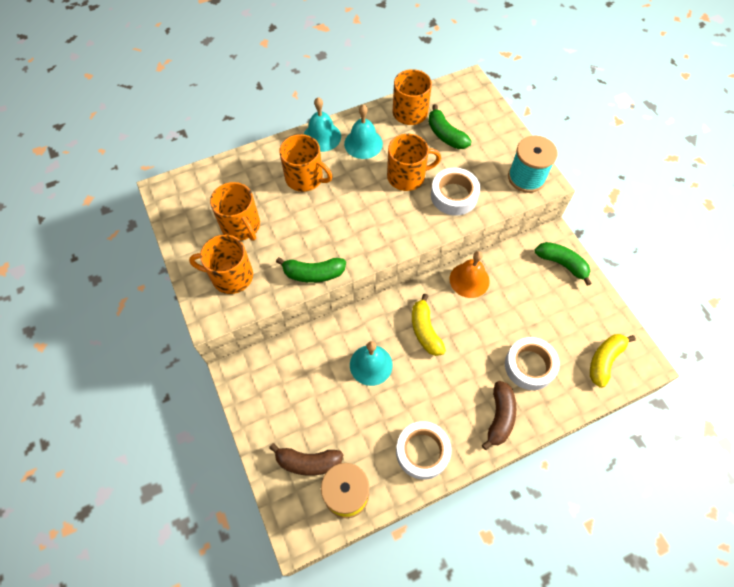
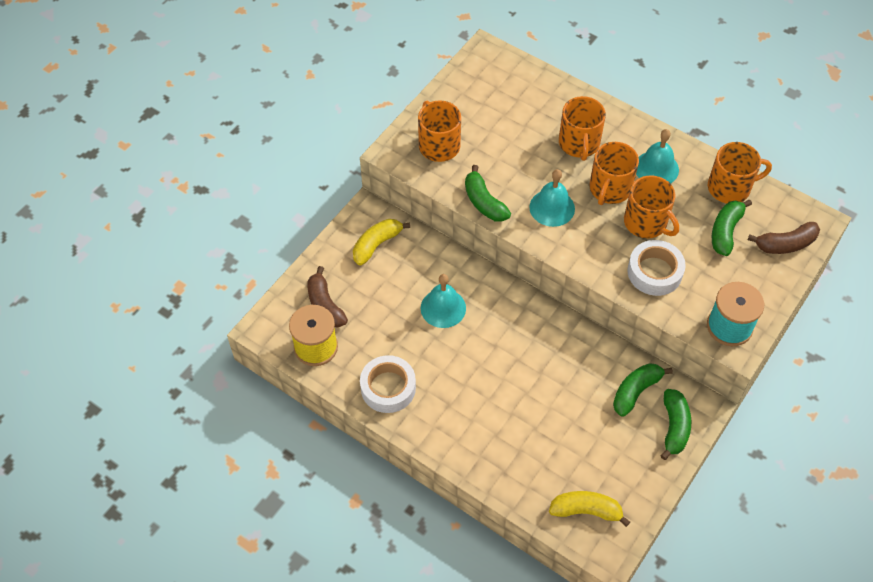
camera: 60 degrees right, 5 degrees down
(241, 226) = (492, 125): orange mug -> orange mug (609, 189)
(322, 136) = (637, 131): turquoise bell -> turquoise bell (552, 207)
(425, 330) = (507, 335): yellow banana -> yellow banana (376, 245)
(469, 280) = (591, 349): orange bell -> none
(499, 417) = (461, 437): brown banana -> brown banana (785, 244)
(520, 271) = (635, 391): none -> green banana
(529, 366) = (532, 443): white tape -> none

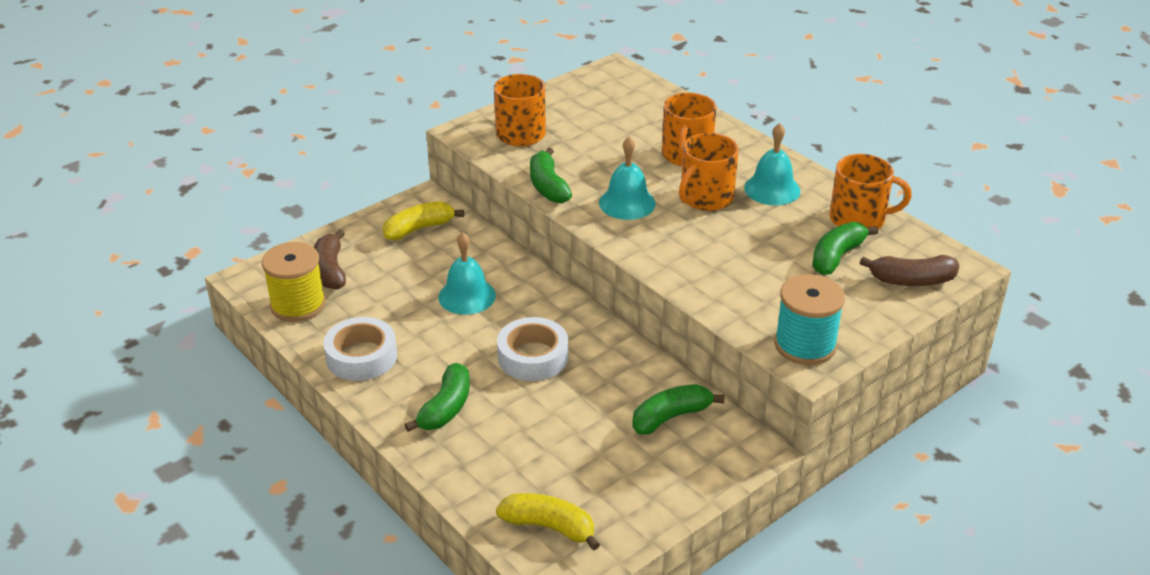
camera: 15 degrees right, 20 degrees down
(646, 222) = (738, 233): orange mug -> none
(654, 272) = (728, 278): white tape -> white tape (533, 357)
(674, 427) = (707, 463): green banana -> green banana (446, 408)

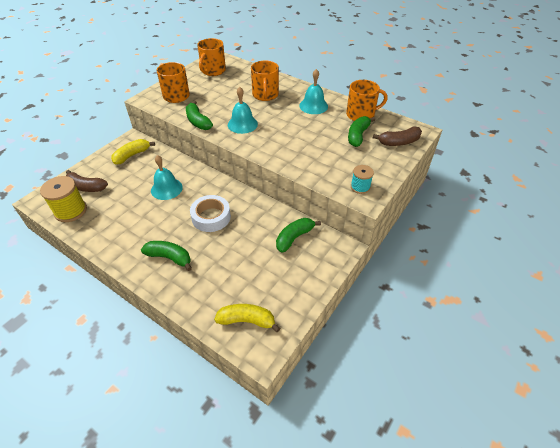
camera: 15 degrees left, 10 degrees up
(330, 270) = (86, 187): brown banana -> brown banana turned 45 degrees counterclockwise
(361, 356) = (114, 235): white tape -> none
(446, 408) = (169, 257): green banana -> green banana turned 75 degrees counterclockwise
(705, 198) = (282, 115): orange mug -> orange mug (213, 71)
(805, 345) = (360, 187): turquoise spool -> turquoise spool, size x0.58

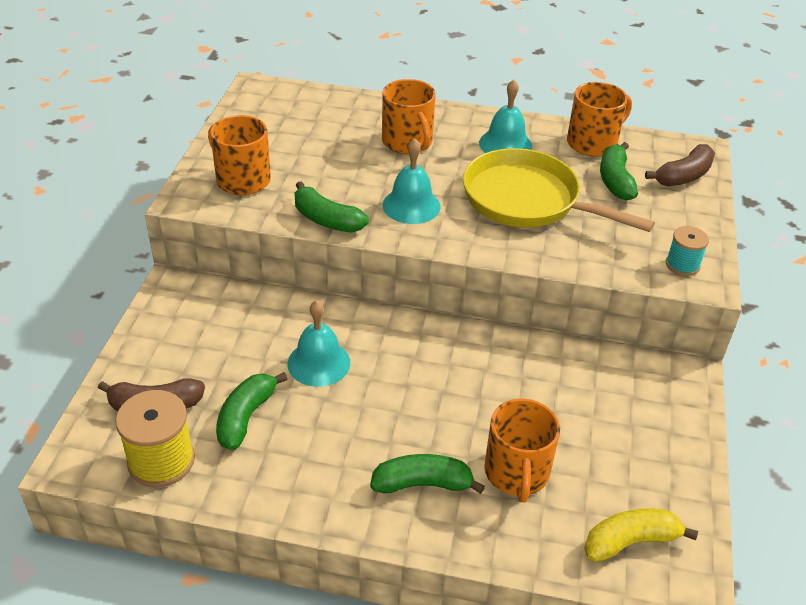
camera: 25 degrees left, 5 degrees down
(132, 155) = (199, 318): yellow banana -> none
(211, 217) = (440, 390): white tape -> none
(213, 71) = (273, 116): orange mug -> orange mug (516, 472)
(294, 238) = (603, 382): green banana -> green banana (246, 417)
(302, 135) = (527, 200): none -> yellow pan

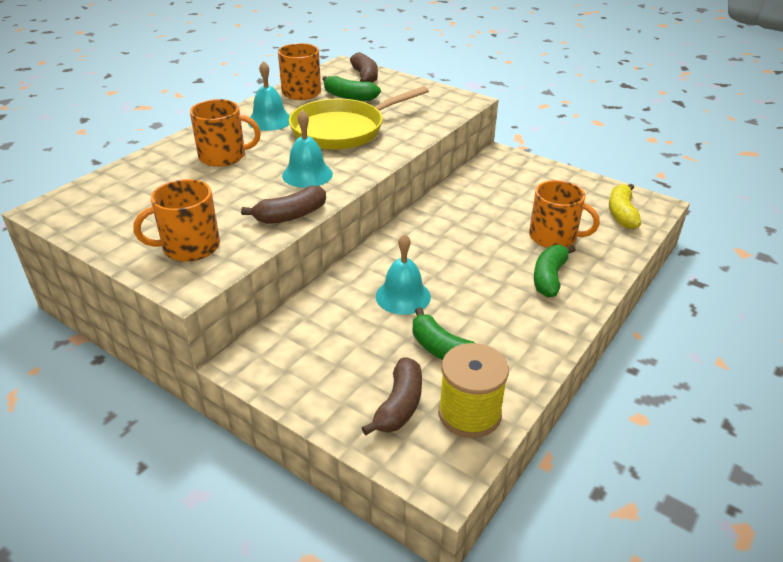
camera: 65 degrees left, 5 degrees down
(326, 220) = (291, 215): green banana -> brown banana
(682, 265) = (449, 102): turquoise spool -> none

